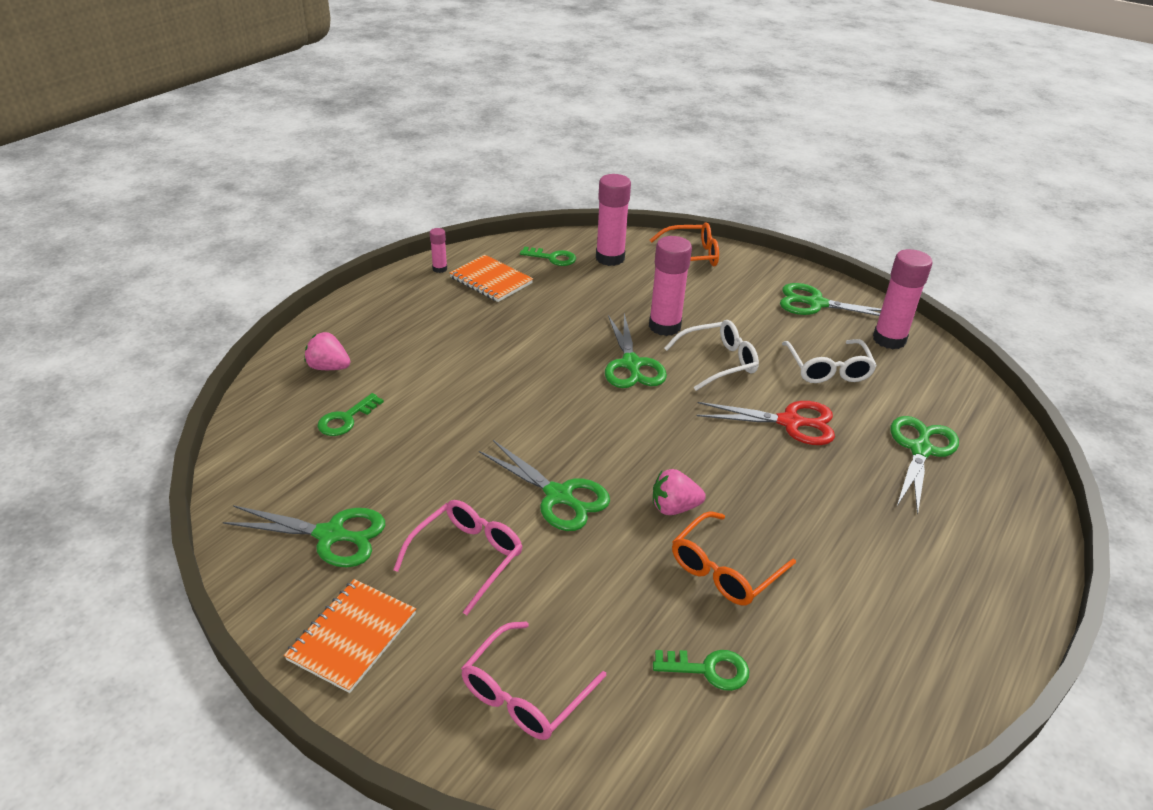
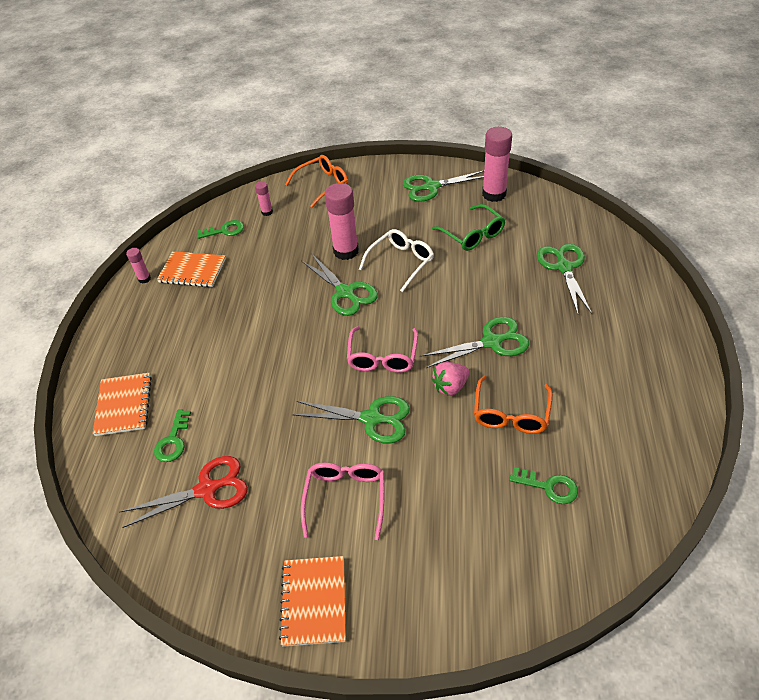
camera: 25 degrees left, 10 degrees up
(329, 367) = (124, 405): pink strawberry -> orange notebook
(330, 535) = (237, 537): green scissors -> green scissors (491, 342)
(525, 693) = (455, 570): pink glasses -> pink glasses (382, 357)
(610, 258) = (267, 212): pink glue stick -> pink glue stick, size x0.49
(708, 670) = (549, 487): green key -> green key turned 45 degrees clockwise
(790, 422) = (476, 286): red scissors -> red scissors (206, 489)
(828, 369) = (472, 234): white glasses -> green glasses

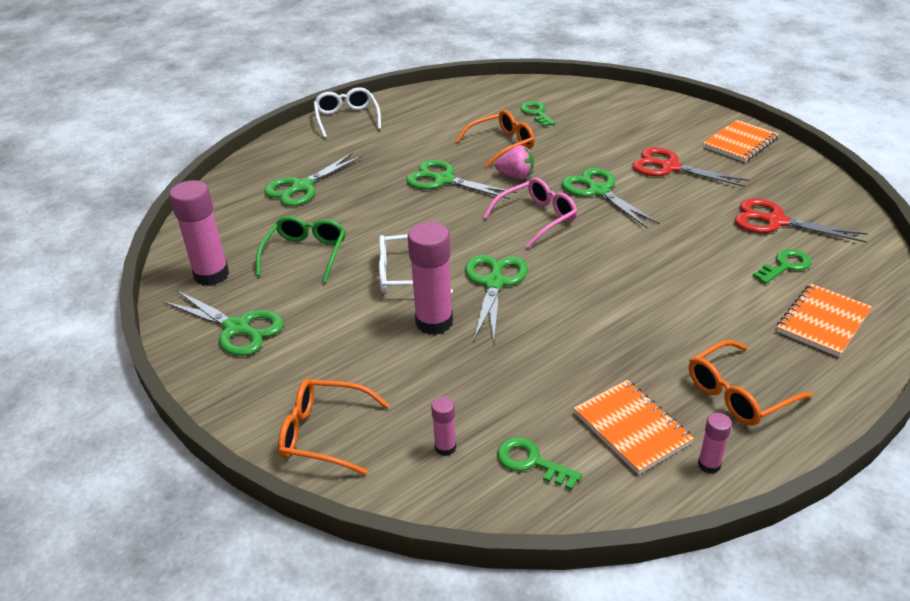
camera: 135 degrees left, 10 degrees down
(150, 321) = (738, 394): none -> orange glasses
(345, 498) = (670, 167): pink glasses -> red scissors
(670, 345) = (347, 118): none -> white glasses

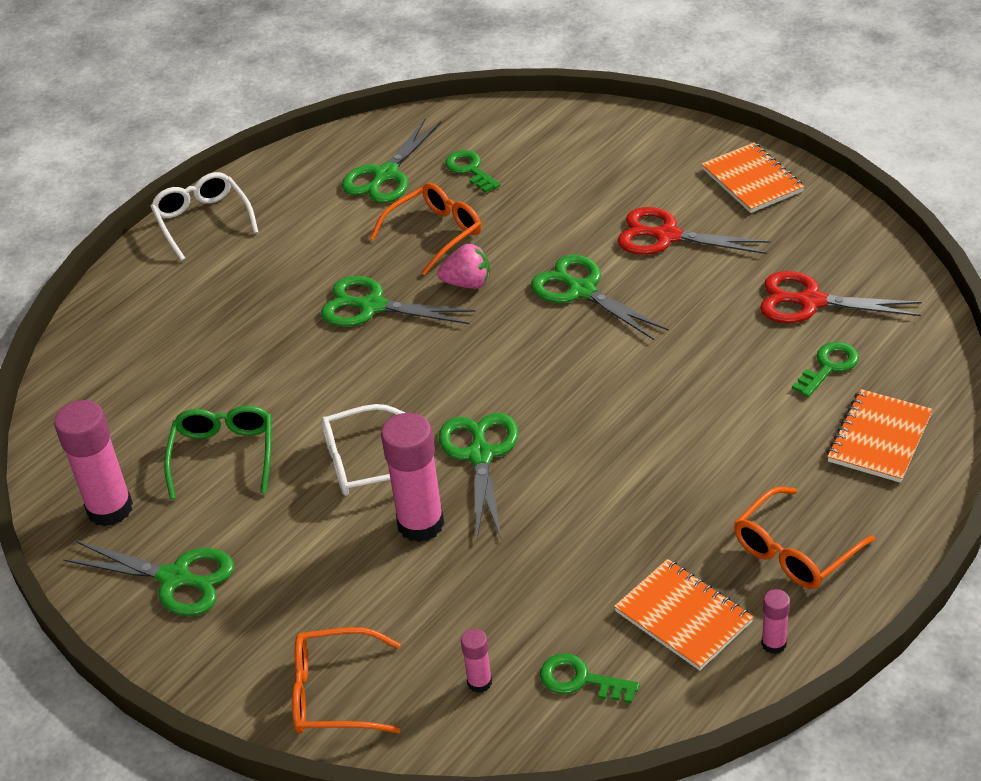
camera: 10 degrees left, 5 degrees up
(302, 187) = (180, 349): green scissors -> green scissors (386, 175)
(536, 218) = (511, 347): pink glasses -> none
(740, 143) = (752, 180): orange notebook -> orange notebook turned 60 degrees counterclockwise

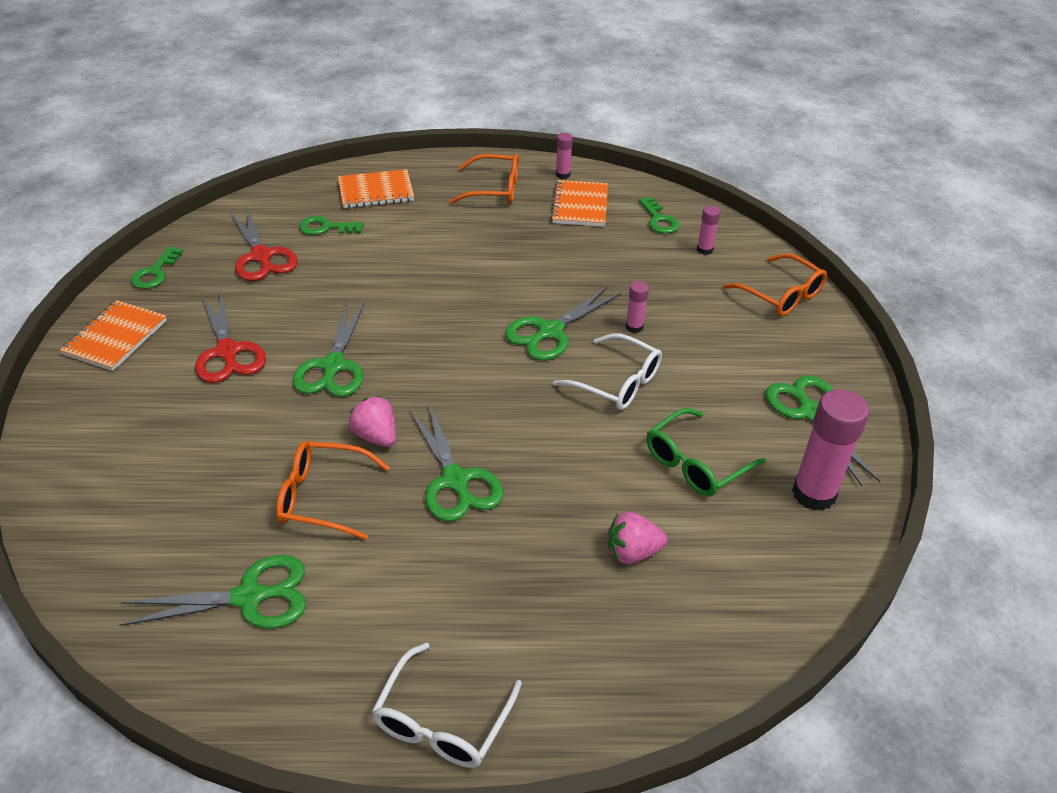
camera: 135 degrees left, 0 degrees up
(199, 366) = (632, 552): none -> pink strawberry
(420, 524) = (634, 327): pink glue stick -> pink glue stick, size x0.49
(470, 169) = (199, 530): green key -> green key (155, 273)

